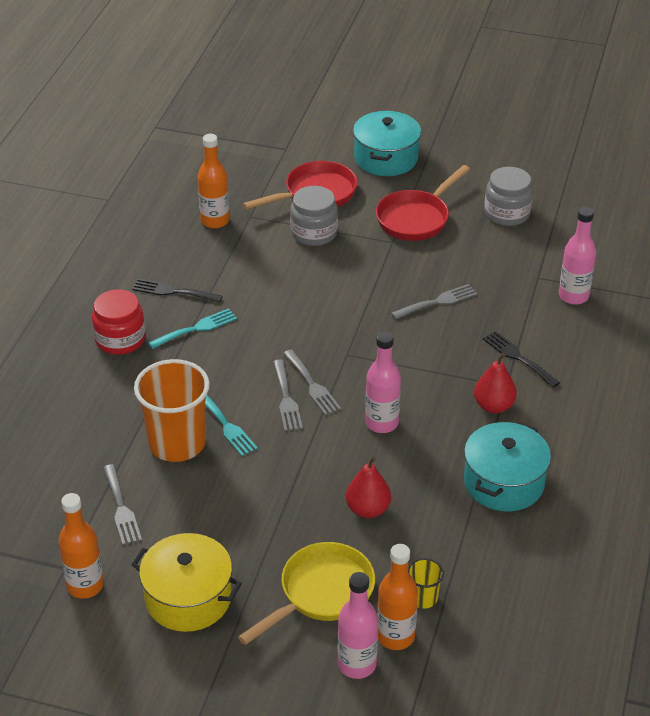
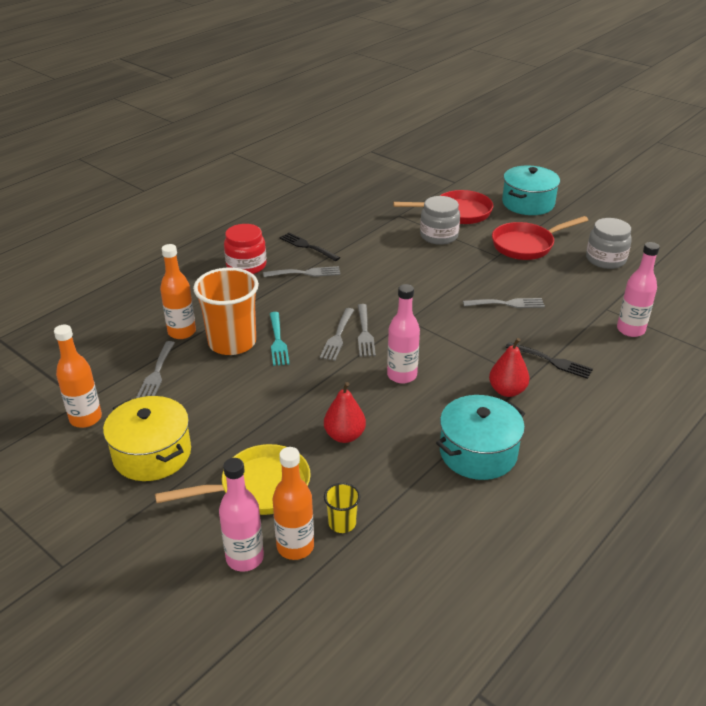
camera: 25 degrees right, 5 degrees down
(196, 328) = (305, 273): turquoise fork -> grey fork
(215, 221) = (370, 212): orange bottle -> orange bottle (182, 332)
(518, 357) = (552, 361): black fork -> black fork turned 135 degrees clockwise

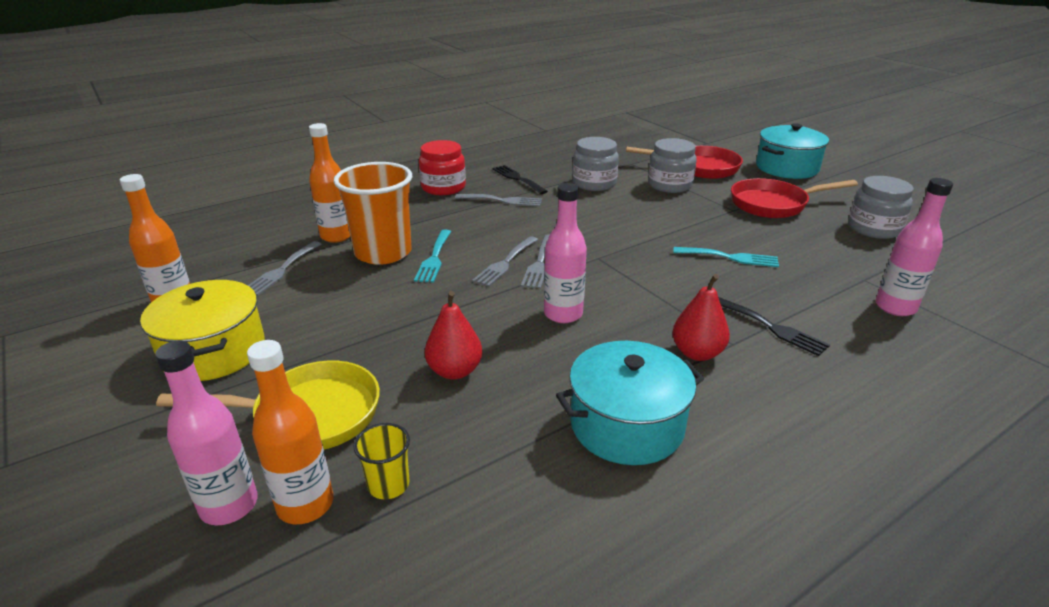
camera: 15 degrees right, 5 degrees down
(375, 243) = (594, 183): none -> grey jar
(507, 304) = (730, 257): grey fork -> turquoise fork

